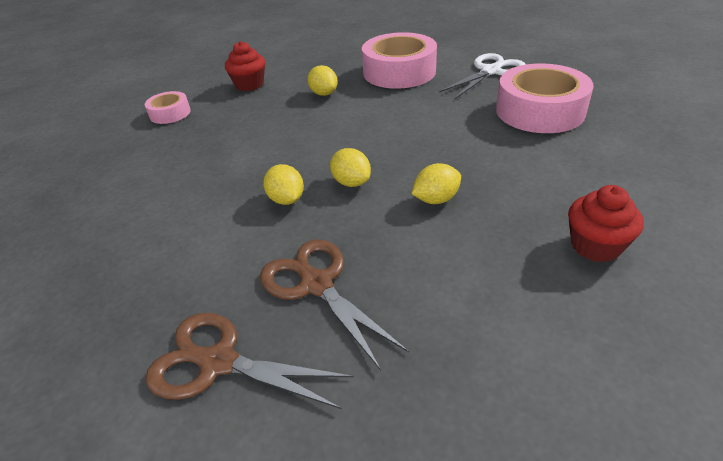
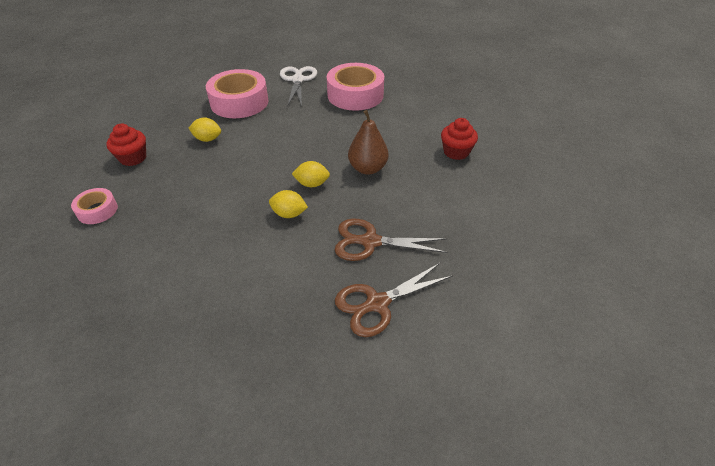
camera: 50 degrees left, 5 degrees up
(436, 199) = (367, 168): yellow lemon -> brown pear

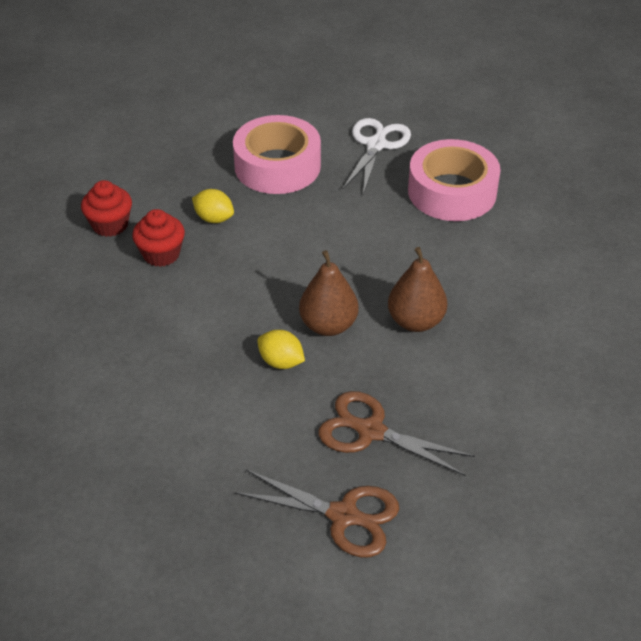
camera: 20 degrees right, 0 degrees up
(97, 210) = (48, 292): pink tape -> none
(312, 184) = (328, 325): yellow lemon -> brown pear
(377, 303) = (343, 516): brown scissors -> brown scissors turned 150 degrees counterclockwise
(456, 152) = (559, 328): red cupcake -> red cupcake (161, 254)

